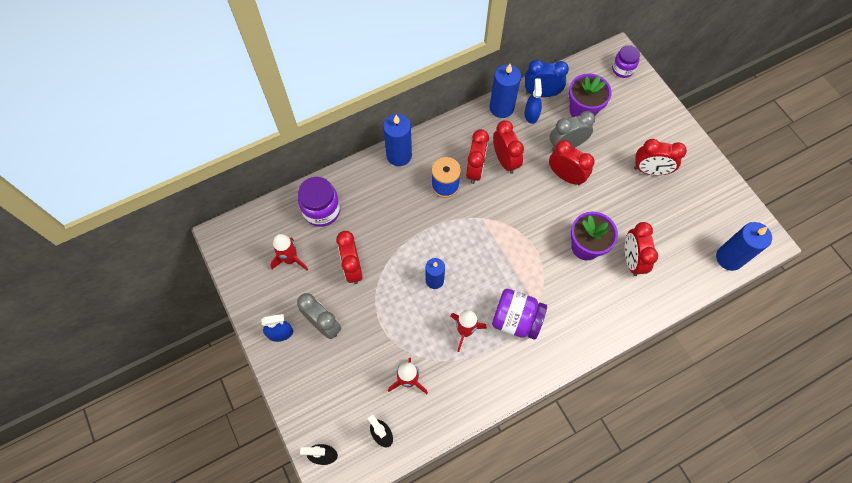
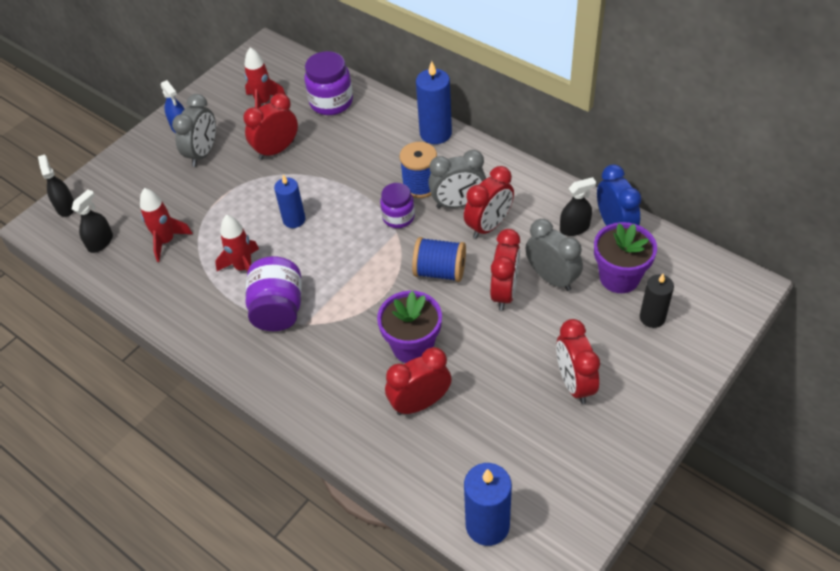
camera: 70 degrees right, 15 degrees down
(475, 170) = (458, 203): red clock -> grey clock
(501, 108) = (563, 196): blue candle -> none
(530, 205) = (440, 271): none -> blue spool
(531, 114) = (574, 228): blue spray bottle -> black spray bottle
(620, 109) = (652, 317): none -> black candle
(622, 69) = (723, 300): purple jar -> purple jar (398, 217)

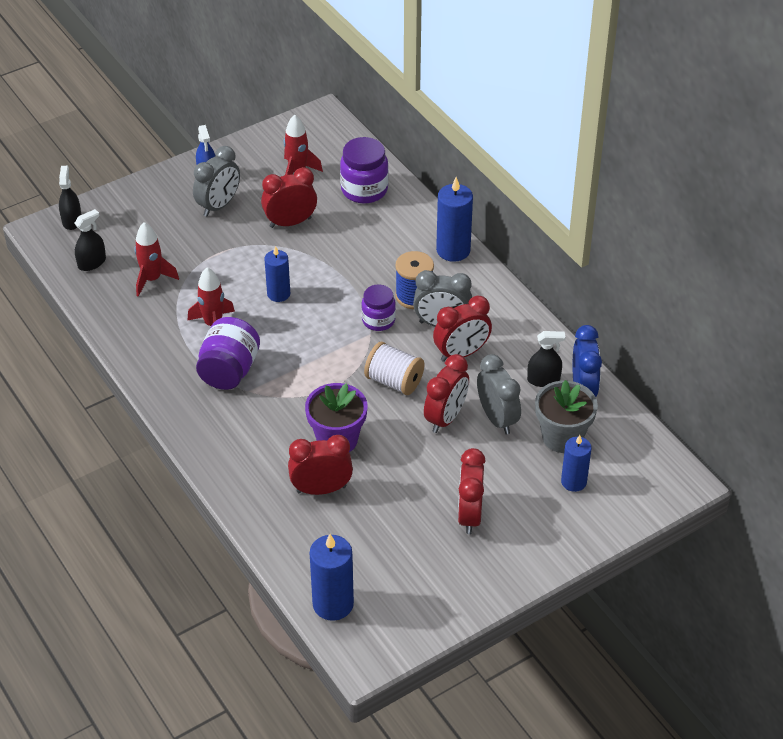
camera: 15 degrees right, 5 degrees down
(440, 271) = (394, 381): blue spool -> white spool
(619, 277) = (562, 437): purple flower pot -> grey flower pot
(652, 317) = (573, 482): black candle -> blue candle

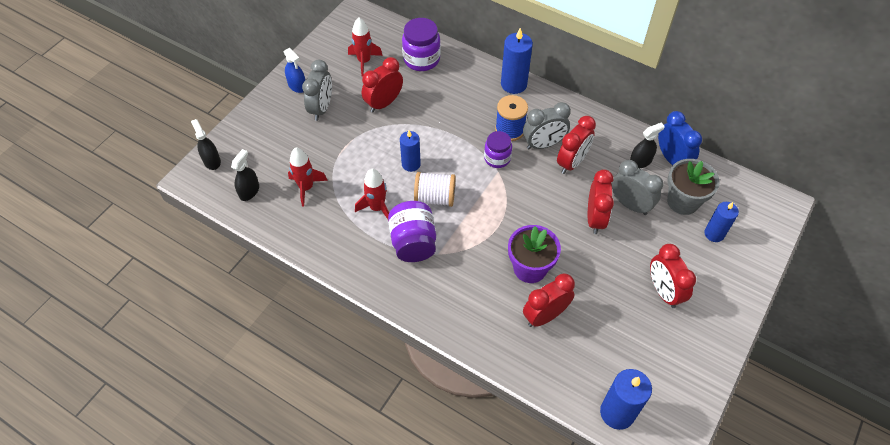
camera: 25 degrees left, 10 degrees up
(394, 381) = (539, 203): white spool -> white spool (435, 198)

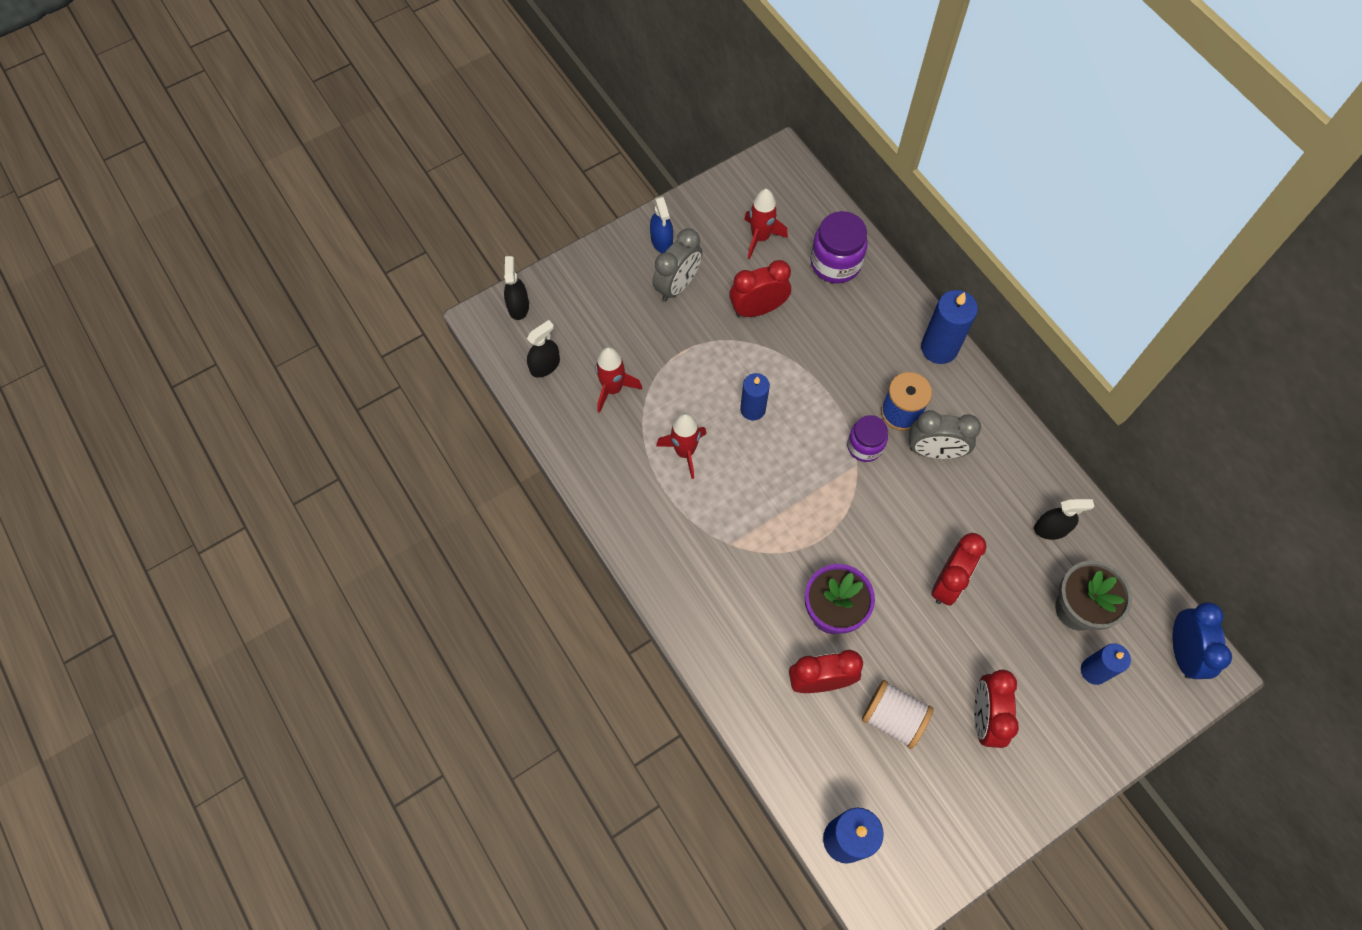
camera: 25 degrees right, 10 degrees up
(413, 242) = (707, 516): purple jar -> none
(435, 198) = (760, 468): white spool -> white spool (893, 718)
(572, 163) = (959, 492): red clock -> none
(630, 204) = (1004, 583): grey clock -> none
(671, 159) = (1095, 543): blue clock -> blue clock (1182, 652)

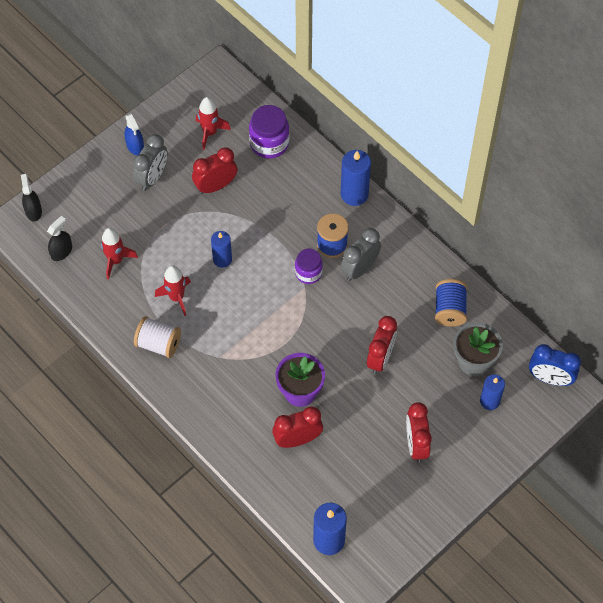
camera: 10 degrees left, 5 degrees down
(893, 718) = (352, 455): white spool -> white spool (158, 344)
(934, 451) = (359, 269): grey clock -> grey clock turned 135 degrees clockwise
(1051, 529) = (449, 310): black spray bottle -> blue spool
(1182, 652) = (550, 378): blue clock -> blue clock turned 120 degrees clockwise

